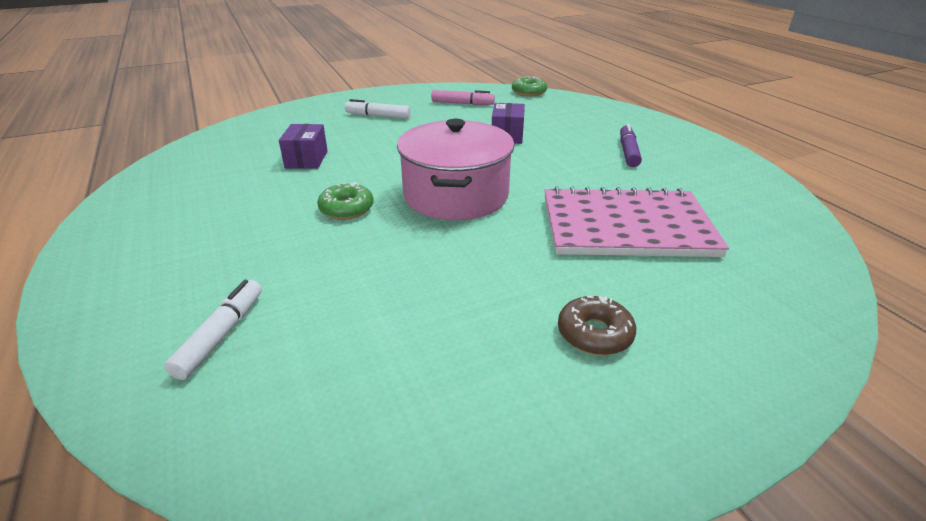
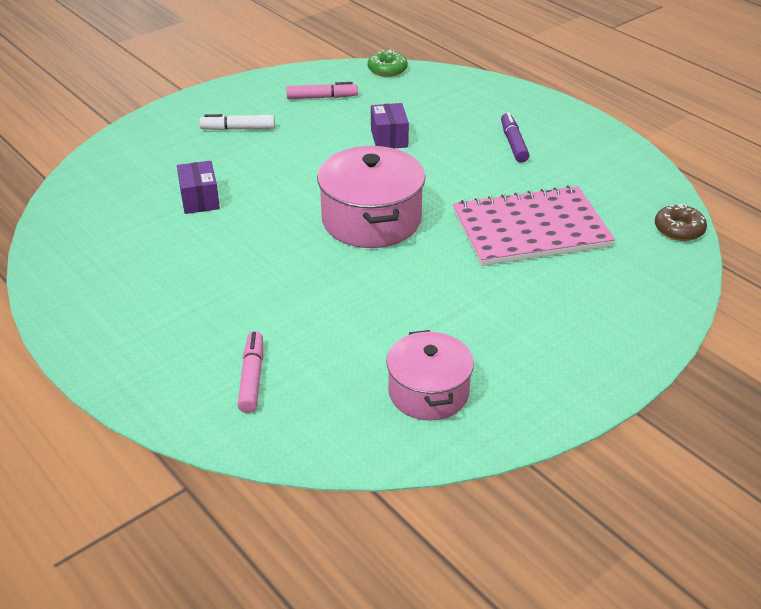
camera: 15 degrees left, 5 degrees up
(221, 335) = (252, 378): white marker -> pink marker
(346, 209) = (278, 250): green donut -> none
(424, 400) = (428, 392): none -> pink pot
(594, 334) = (529, 326): brown donut -> brown donut (679, 229)

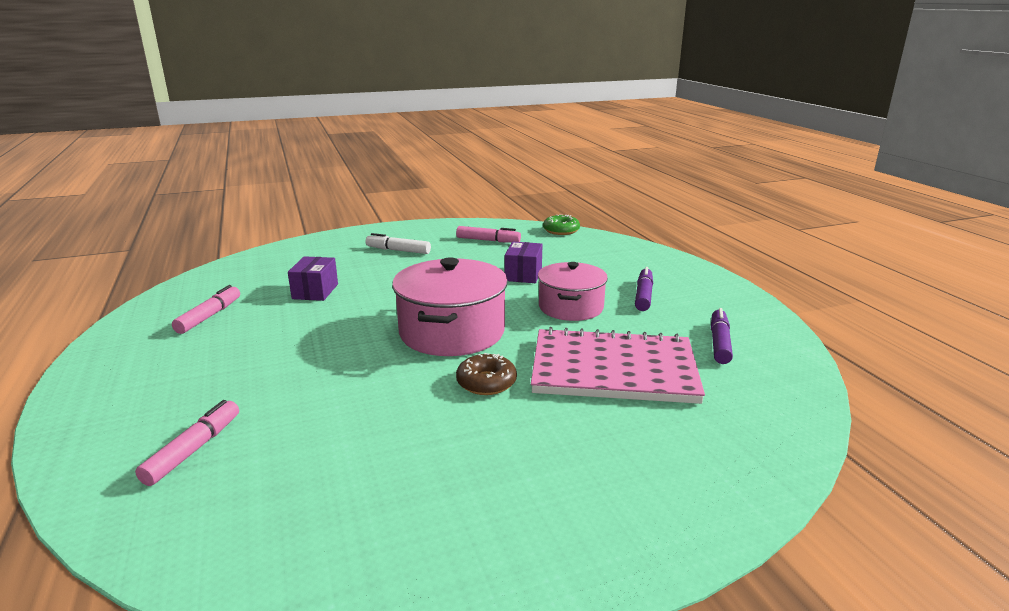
camera: 20 degrees right, 15 degrees down
(121, 251) = (209, 316): none -> pink marker
(428, 392) = (363, 517): pink pot -> pink pot (571, 307)
(600, 184) = (719, 343): none -> purple marker
(679, 229) = (799, 402): brown donut -> brown donut (486, 382)

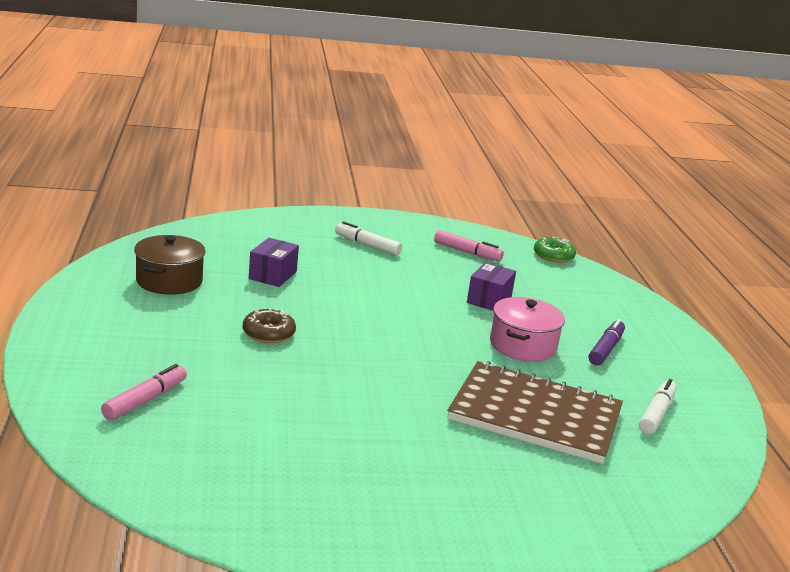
camera: 10 degrees right, 0 degrees up
(209, 316) = (169, 281): pink marker -> brown pot
(452, 332) = (394, 345): pink pot -> none
(486, 382) = (409, 400): brown donut -> brown donut (268, 333)
(613, 369) = (535, 415): pink notebook -> brown notebook
(719, 343) = (656, 414): purple marker -> white marker

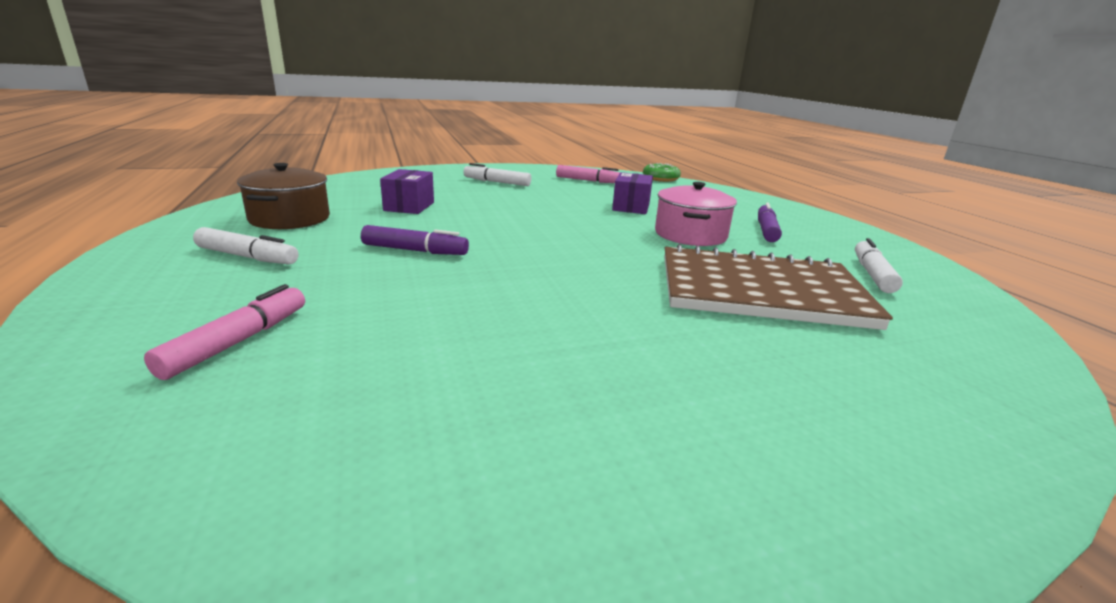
camera: 10 degrees left, 0 degrees up
(141, 323) = (247, 257): none -> white marker
(268, 333) = (415, 250): brown donut -> purple marker

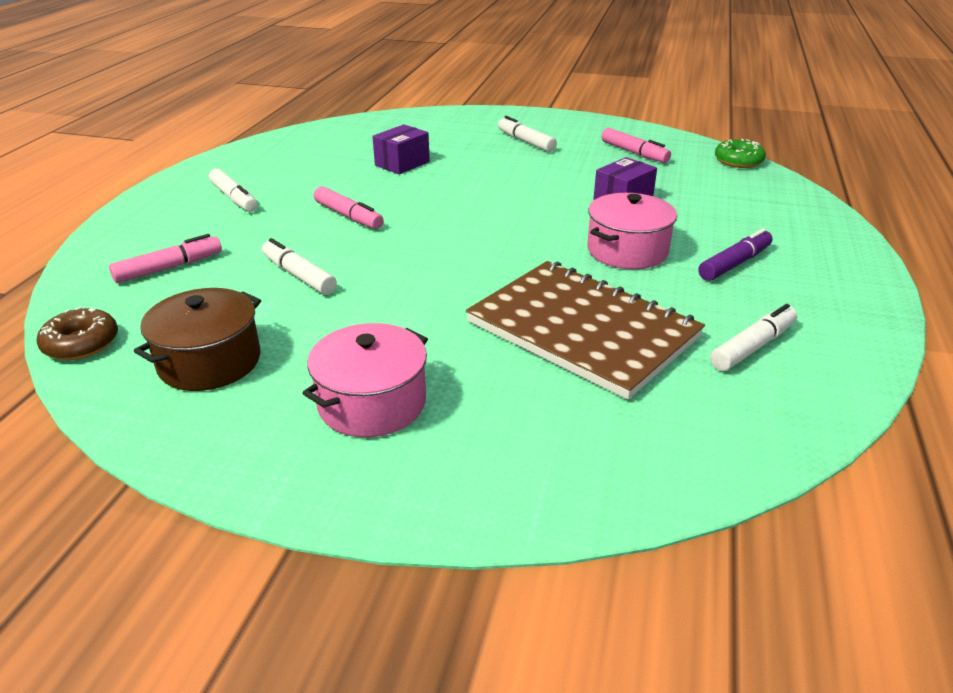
camera: 35 degrees right, 10 degrees up
(185, 487) = (81, 343): none -> brown donut
(289, 219) = (297, 163): brown pot -> brown pot (209, 361)
(415, 250) = (348, 216): purple marker -> pink marker
(437, 310) = (299, 275): none -> white marker
(714, 409) = (372, 403): none -> pink pot

